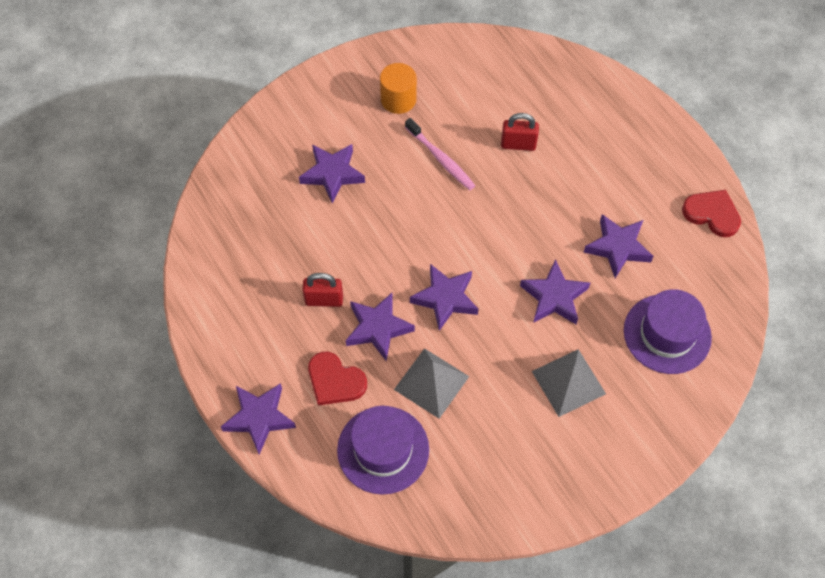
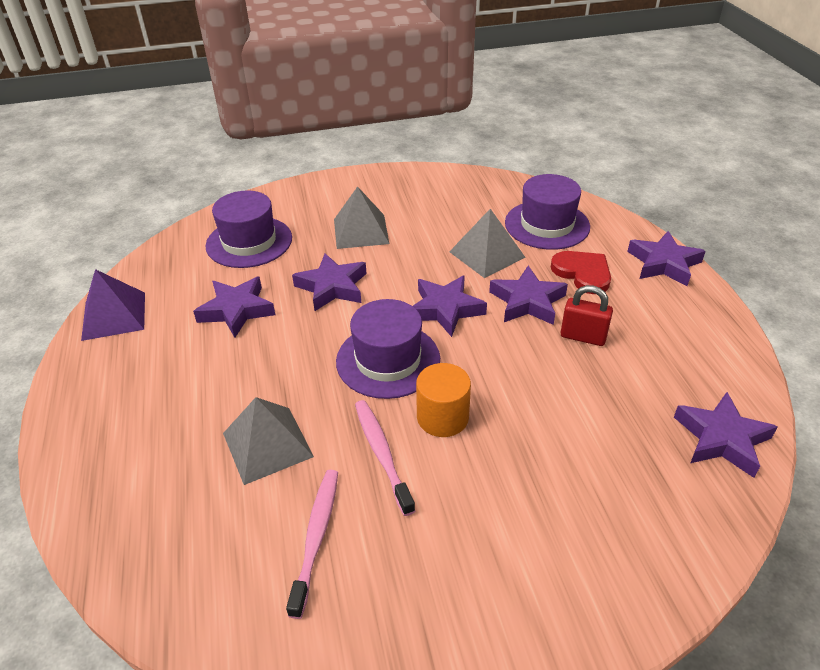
camera: 160 degrees left, 20 degrees down
(332, 174) = (545, 474): purple star -> purple star (721, 439)
(398, 99) = (406, 567): orange cylinder -> orange cylinder (442, 417)
(455, 100) = (316, 537): none -> pink toothbrush
(470, 233) = (388, 360): none -> purple hat
(518, 144) = (267, 444): red padlock -> grey pyramid
(712, 214) = (114, 316): red heart -> purple pyramid

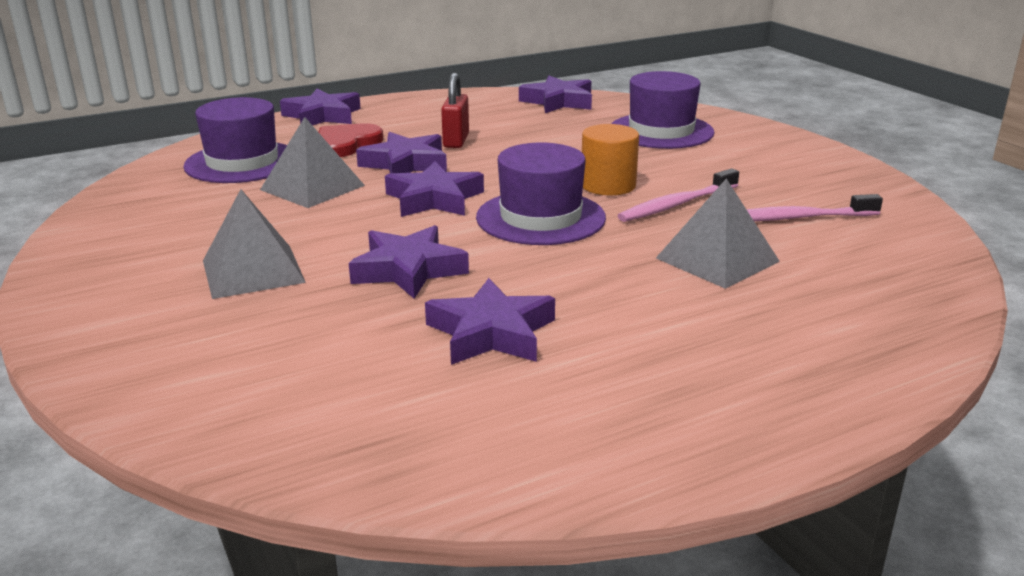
camera: 105 degrees left, 15 degrees down
(114, 316) = (560, 458): purple pyramid -> none
(249, 242) = (288, 366): purple hat -> purple hat (661, 131)

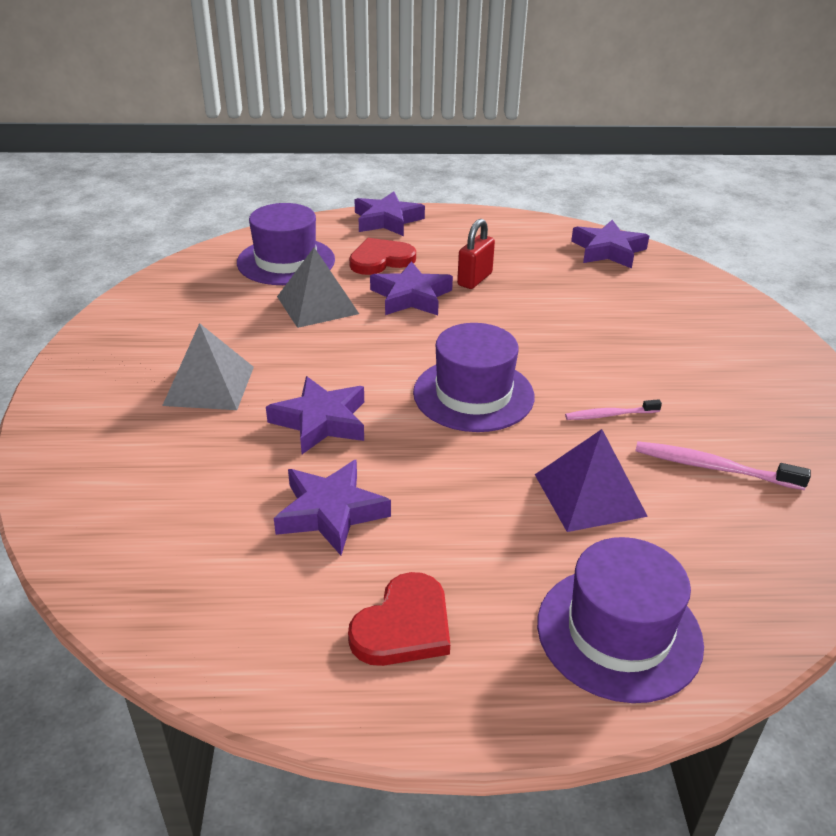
camera: 25 degrees right, 10 degrees up
(434, 199) = (402, 346): purple star -> none
(608, 185) = (566, 372): orange cylinder -> none
(653, 393) = (404, 626): none -> red heart
(661, 131) = (676, 315): purple hat -> purple hat (619, 632)
(676, 204) = (610, 415): pink toothbrush -> pink toothbrush, size x0.64
(717, 259) = (589, 495): grey pyramid -> purple pyramid

